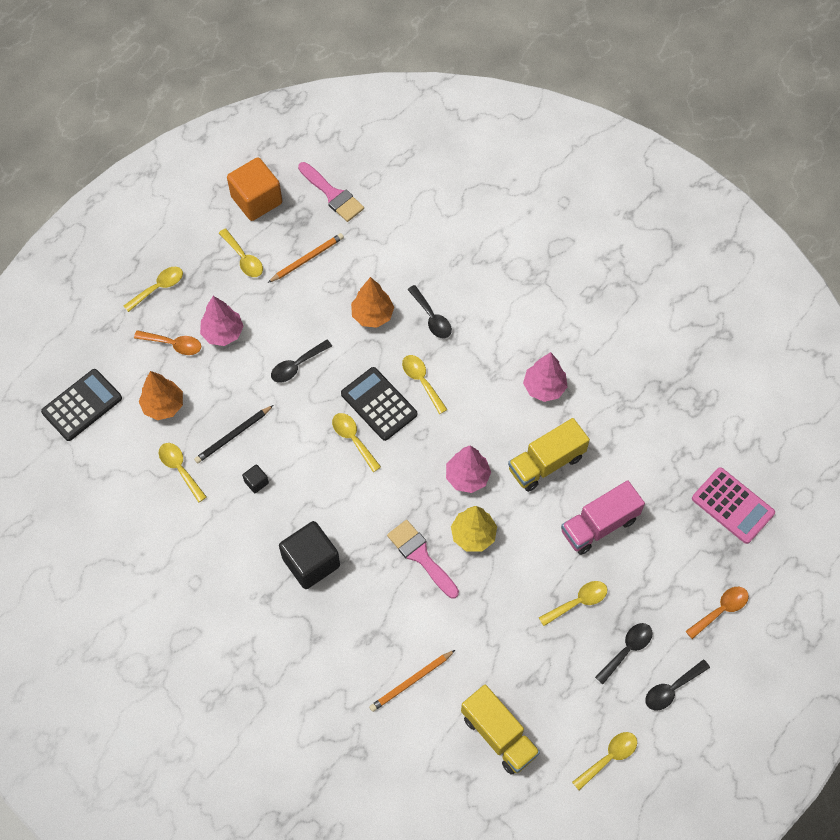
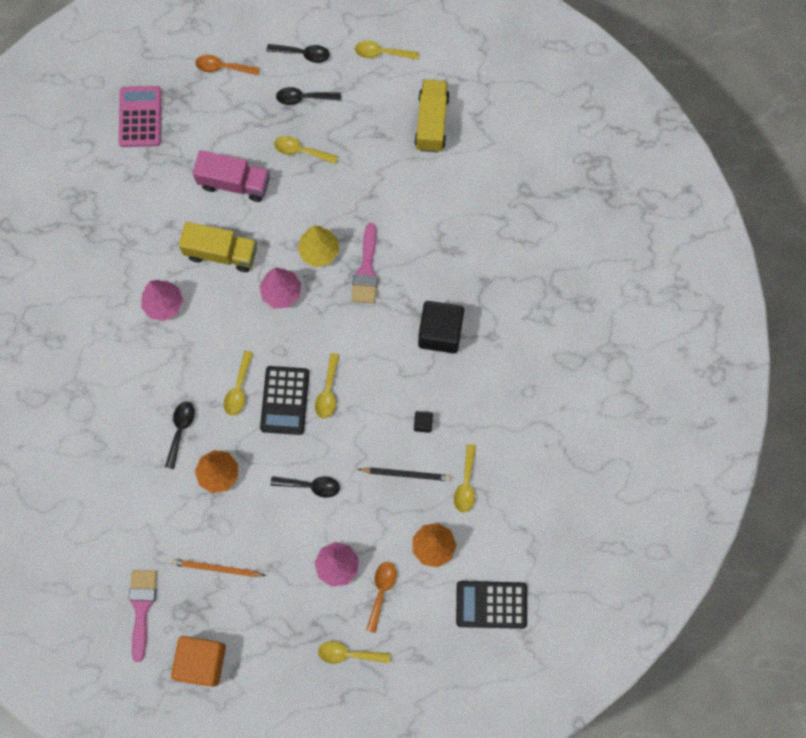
camera: 135 degrees left, 10 degrees up
(173, 344) = (381, 591): orange spoon -> orange spoon turned 45 degrees clockwise
(243, 258) = (262, 616): yellow spoon -> none
(411, 682) = (452, 200): orange pencil -> none

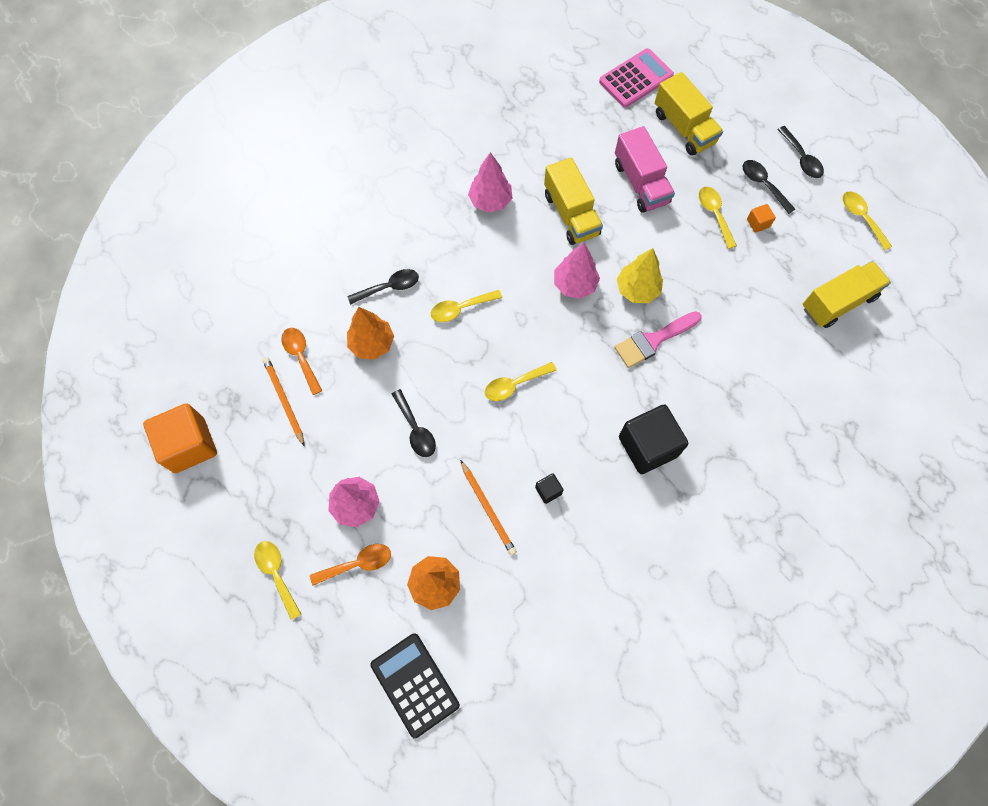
camera: 55 degrees right, 5 degrees down
(142, 607) = (209, 362): pink brush -> none
(212, 116) = (684, 128): none -> yellow truck
(222, 67) = (732, 108): orange spoon -> orange spoon (301, 357)
(285, 400) = (479, 353): black calculator -> none
(331, 126) = (758, 223): none -> orange cube
(406, 474) = (488, 509): black pencil -> orange pencil
(466, 484) = (519, 573): yellow spoon -> none

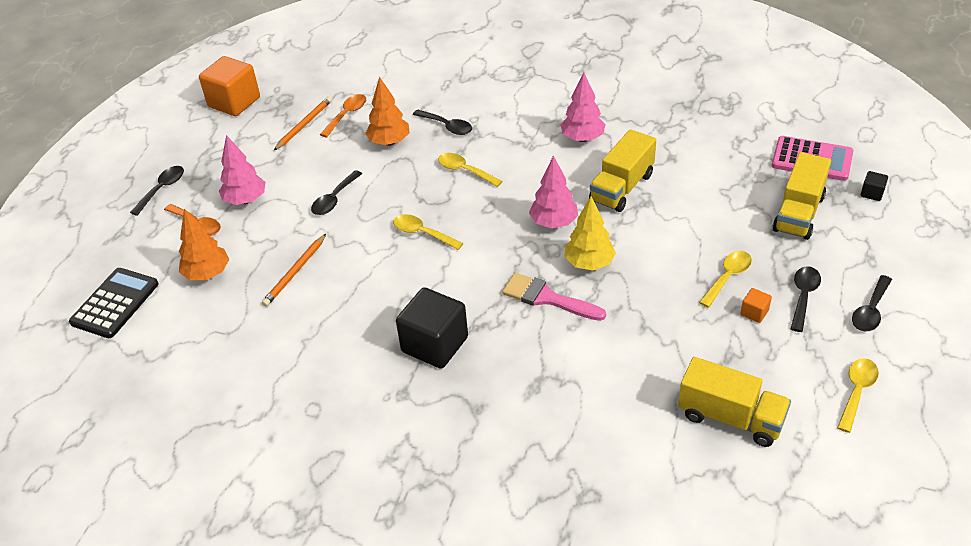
camera: 60 degrees right, 25 degrees down
(276, 574) = (162, 189): yellow spoon -> black spoon
(548, 491) = (339, 300): black cube -> black cube (872, 193)
(640, 183) = (704, 214): pink truck -> none

